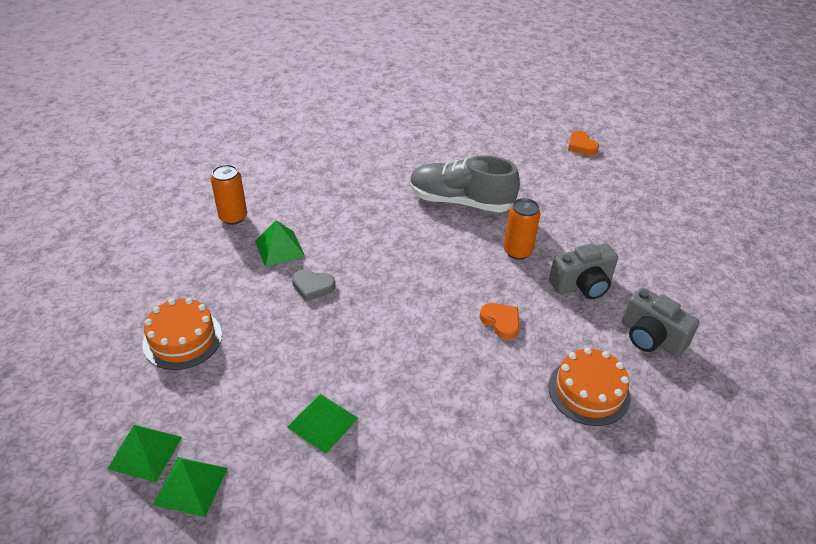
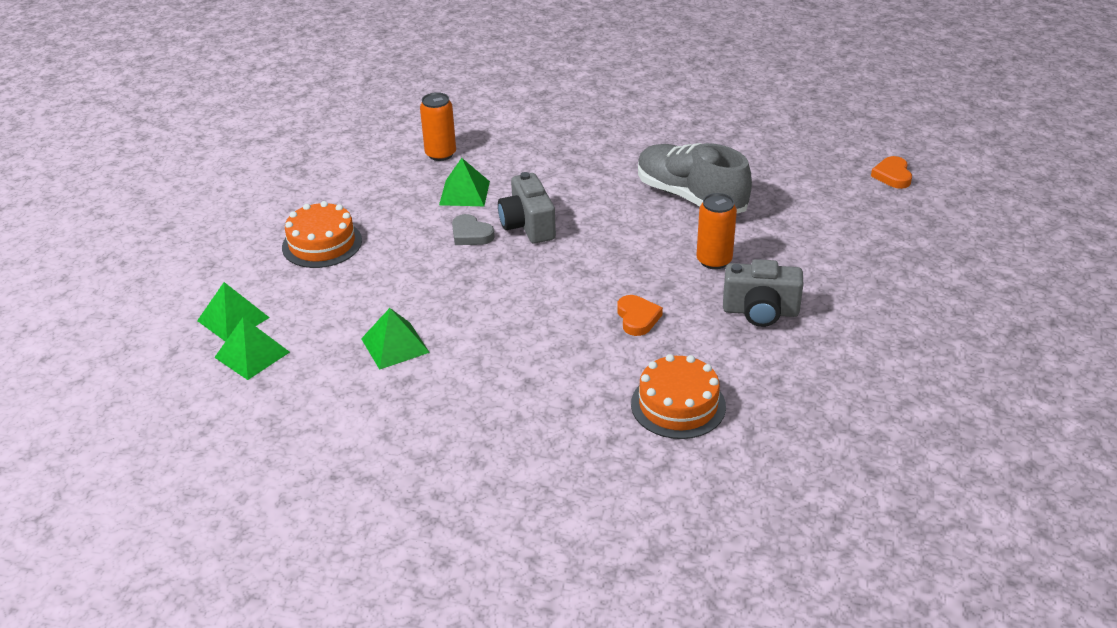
camera: 30 degrees right, 5 degrees down
(651, 338) = (795, 381): grey camera -> grey camera (528, 225)

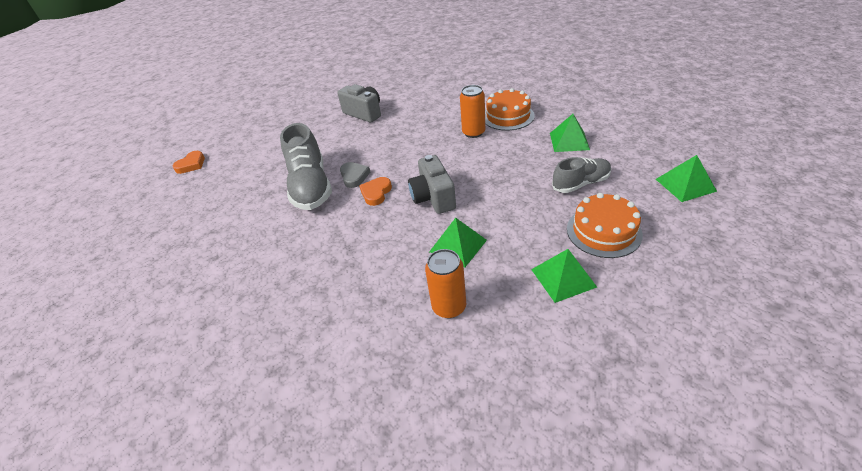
camera: 145 degrees left, 5 degrees up
(252, 354) = (668, 157): green pyramid -> green pyramid (563, 278)
(360, 287) = (580, 183): none -> grey shoe
(471, 234) = (478, 203): grey heart -> grey heart (354, 176)
(528, 225) = (433, 198): grey camera -> grey camera turned 150 degrees clockwise
(637, 318) = (424, 124): orange heart -> orange heart (376, 193)
(678, 405) = (444, 88): orange cake -> orange cake (508, 116)
(714, 260) = (352, 142): orange can -> orange can (473, 132)

